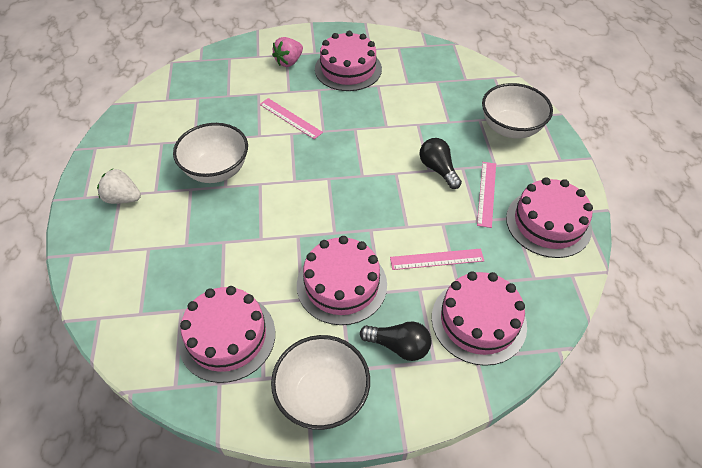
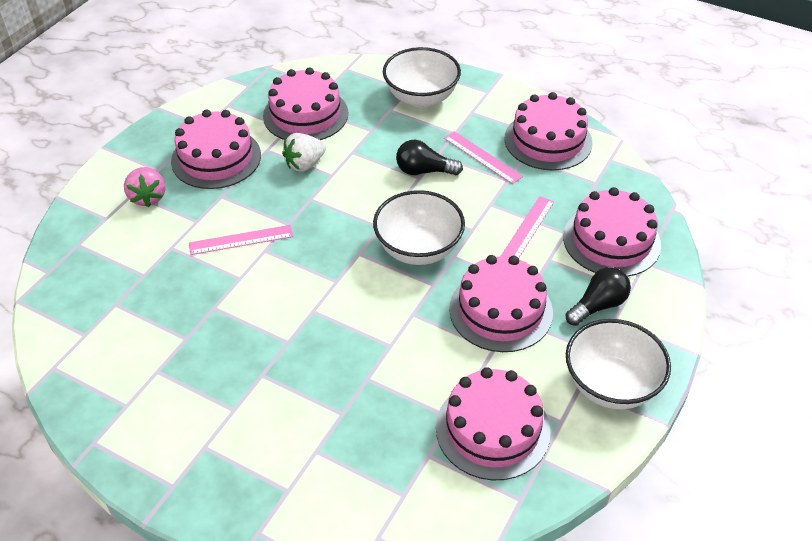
camera: 55 degrees left, 5 degrees down
(123, 198) = (214, 446): white strawberry -> white strawberry (305, 164)
(216, 170) = (256, 339): white bowl -> white bowl (418, 249)
(428, 83) = (305, 114): none -> pink cake

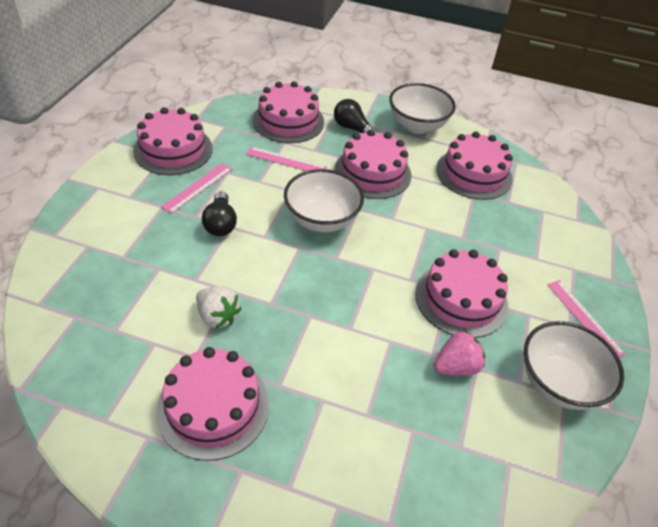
camera: 105 degrees left, 0 degrees up
(148, 197) = (293, 465): pink strawberry -> pink strawberry (455, 366)
(241, 240) = (341, 351): pink ruler -> pink ruler (584, 318)
(305, 114) = (128, 330): pink cake -> pink cake (461, 299)
(421, 97) = (103, 234): white bowl -> white bowl (558, 383)

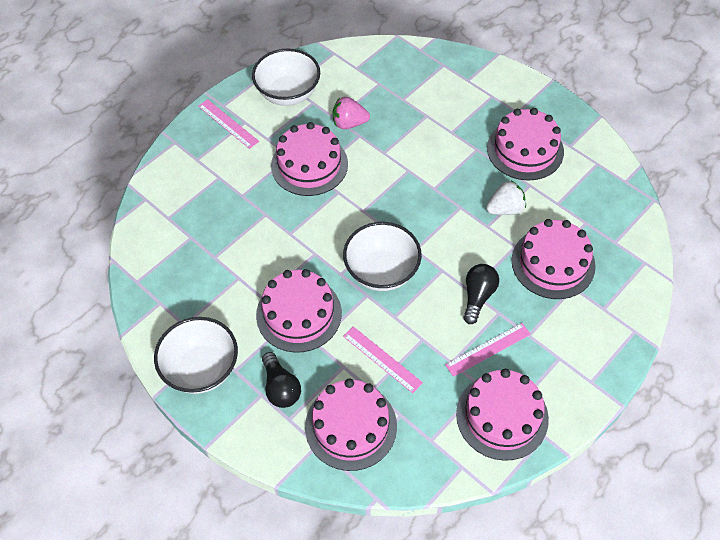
camera: 150 degrees left, 10 degrees up
(218, 316) = (505, 209): white strawberry -> white strawberry turned 90 degrees clockwise
(474, 173) = (195, 279): pink cake -> pink cake (553, 263)
(584, 318) = (228, 123): pink ruler -> pink ruler turned 45 degrees counterclockwise

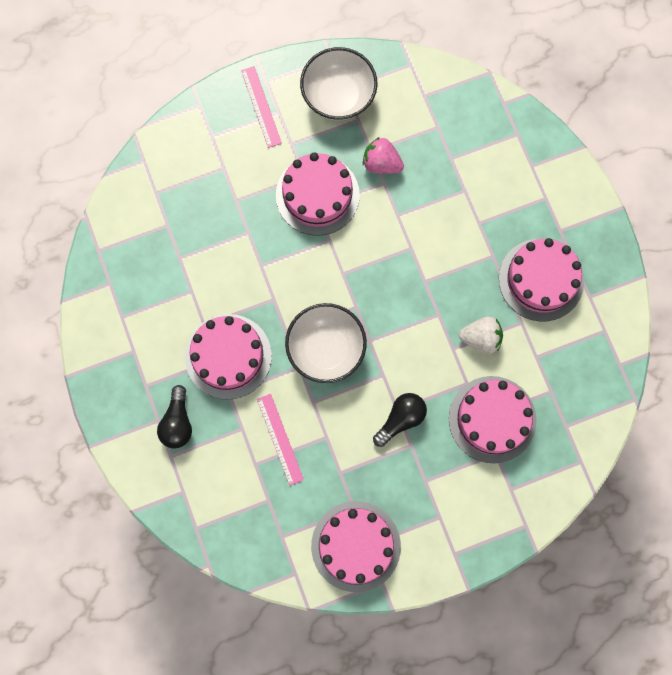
camera: 25 degrees right, 20 degrees up
(201, 369) = (117, 370): white bowl -> none
(351, 426) = (220, 489): pink cake -> none
(488, 349) = (380, 476): pink ruler -> none

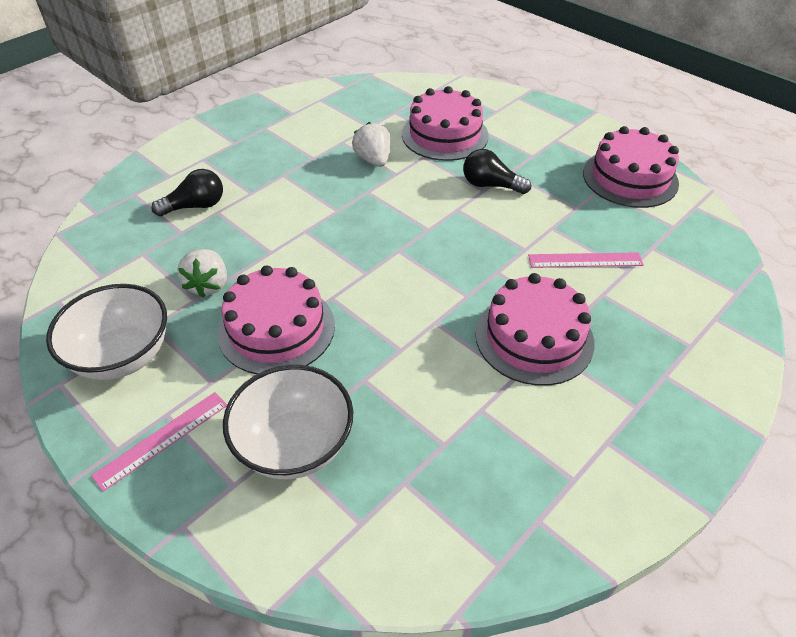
camera: 115 degrees left, 30 degrees down
(177, 422) = (649, 355): black light bulb -> black light bulb (195, 206)
(280, 439) = (585, 260): pink ruler -> pink ruler turned 45 degrees clockwise
(326, 349) = (462, 258): white bowl -> white bowl (294, 445)
(381, 163) = (208, 285): pink strawberry -> white strawberry
(541, 279) = (291, 141): pink cake -> none

